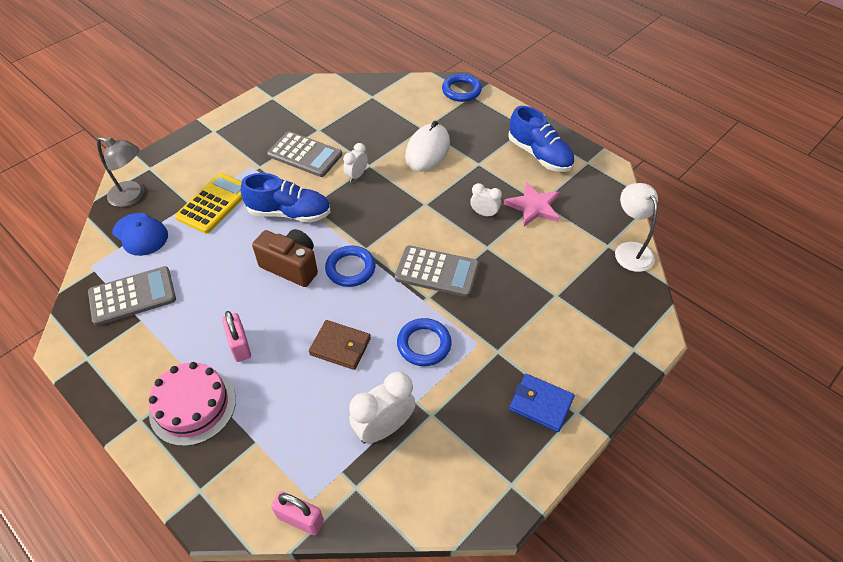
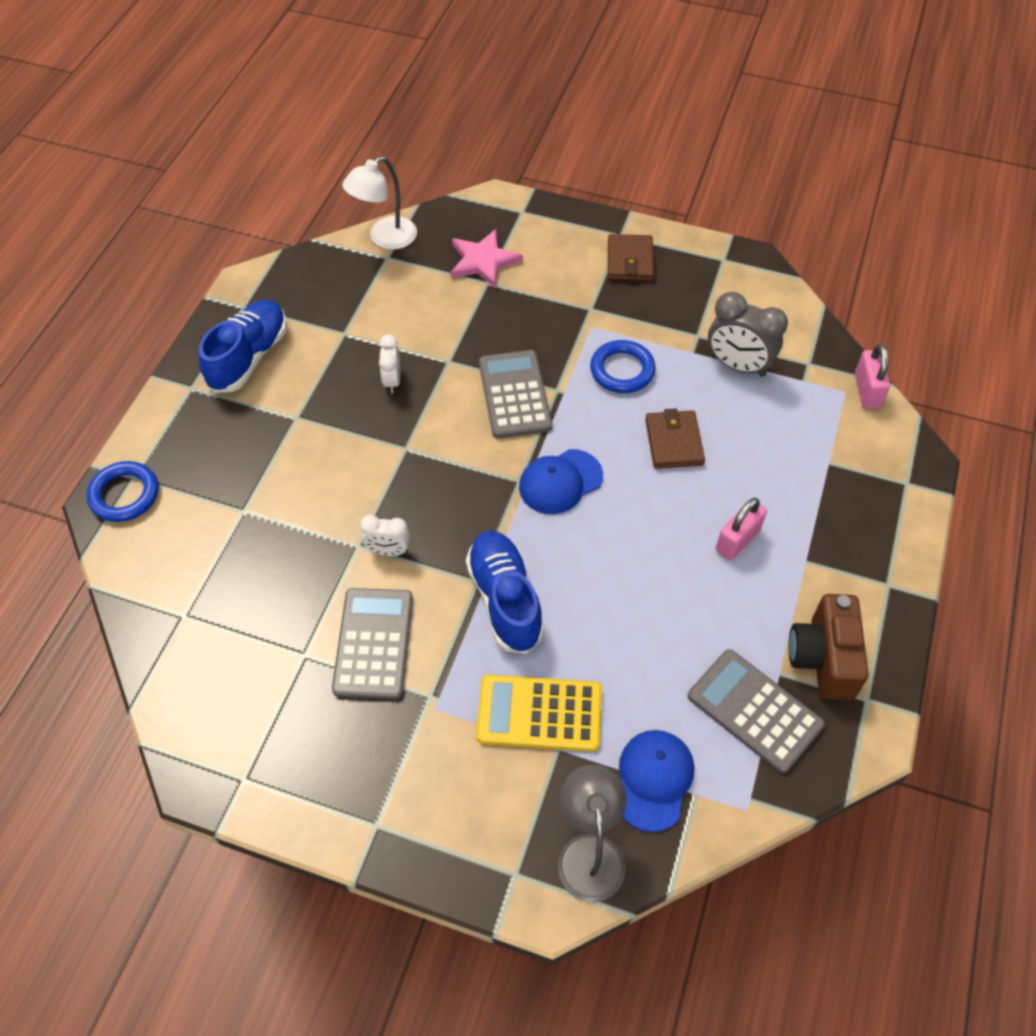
camera: 115 degrees left, 5 degrees up
(193, 406) = (836, 542): pink cake -> none
(291, 266) = (594, 548): brown camera -> brown camera (823, 659)
(350, 269) = (560, 482): blue ring -> blue cap
(384, 428) = (738, 366): white clock -> grey clock
(427, 150) = (293, 485): white mouse -> none
(533, 206) = (354, 337): pink star -> pink star (483, 261)
(541, 404) = (629, 261): blue wallet -> brown wallet

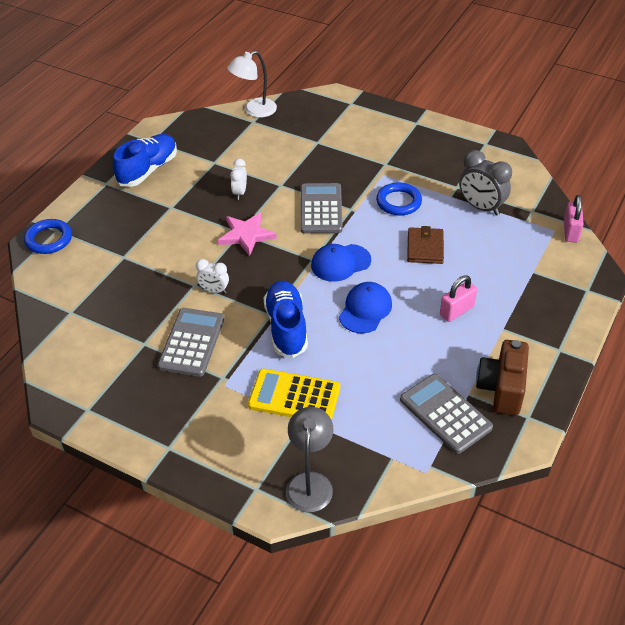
camera: 10 degrees right, 10 degrees down
(483, 261) = (317, 129): pink star -> pink star (246, 235)
(629, 261) = (419, 138): brown wallet -> none
(653, 780) = (364, 446): blue cap -> blue cap (365, 309)

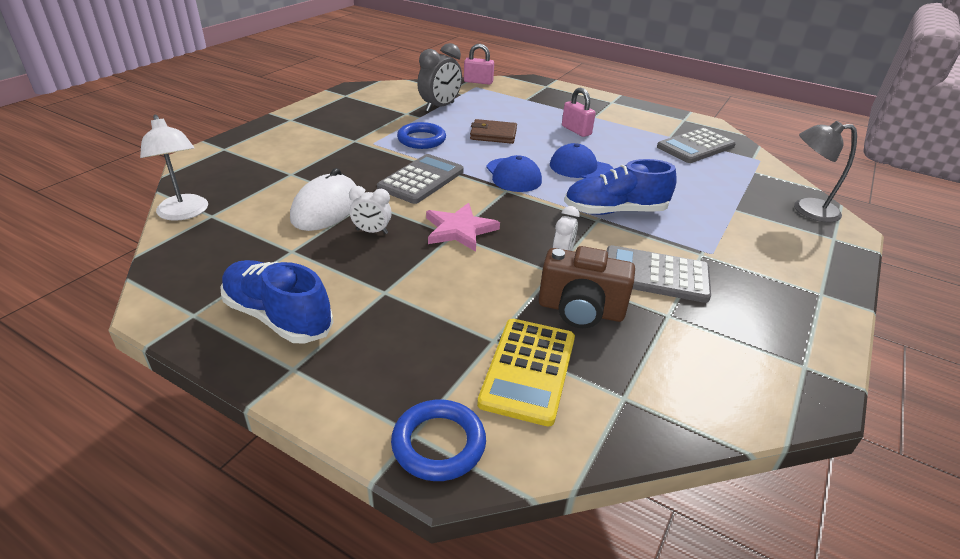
camera: 90 degrees left, 10 degrees down
(269, 167) = (326, 208): none -> white mouse
(294, 396) = (709, 212): yellow calculator -> yellow calculator (528, 370)
(321, 209) = (421, 180): grey calculator -> grey calculator turned 120 degrees clockwise
(501, 389) = (659, 124): brown camera -> brown camera (580, 310)

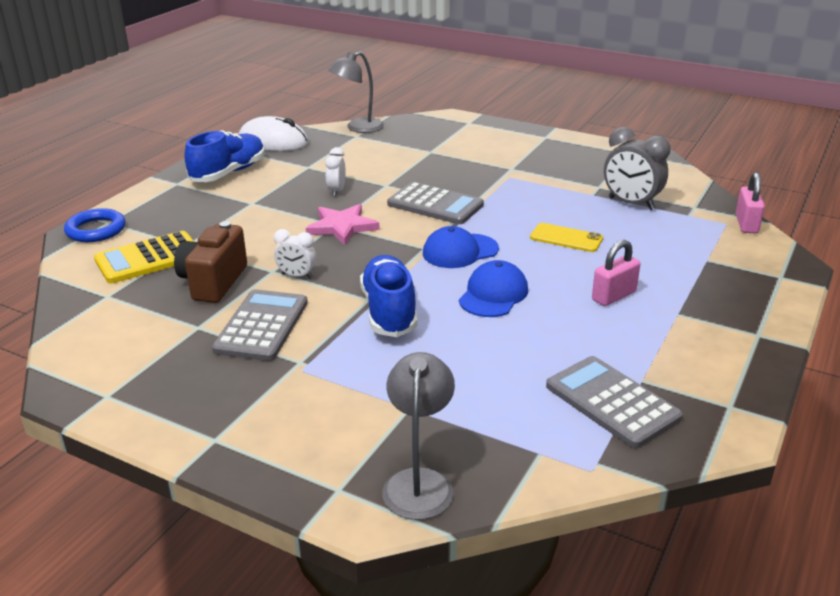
camera: 90 degrees right, 5 degrees down
(185, 213) = (358, 128): white lamp -> grey lamp
(326, 208) = (373, 171): white mouse -> white mouse (273, 141)
(421, 139) = (530, 199): blue ring -> none
(493, 134) = (566, 238): brown wallet -> yellow phone
(528, 370) = (149, 258): yellow calculator -> yellow calculator turned 45 degrees counterclockwise

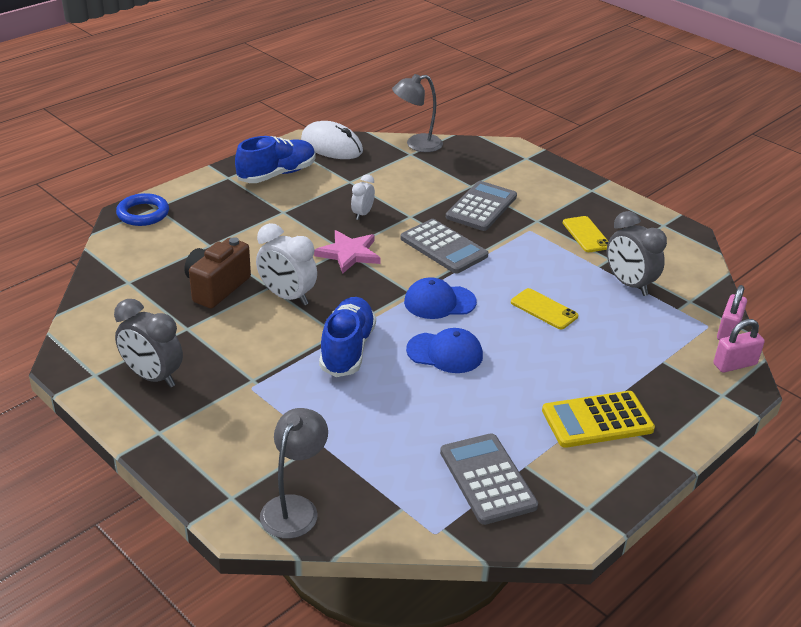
camera: 15 degrees right, 5 degrees up
(149, 258) = (174, 252): yellow calculator -> yellow calculator (597, 420)
(180, 383) = (153, 377): none -> grey clock
(262, 326) = (237, 339): grey calculator -> grey calculator (481, 207)
(297, 276) = (287, 296): white clock -> white clock, size x1.73
(493, 294) = (445, 353): blue cap -> blue cap turned 60 degrees clockwise
(564, 171) = (586, 234): none -> yellow phone
(614, 296) = (551, 379): pink padlock -> pink padlock (734, 364)

